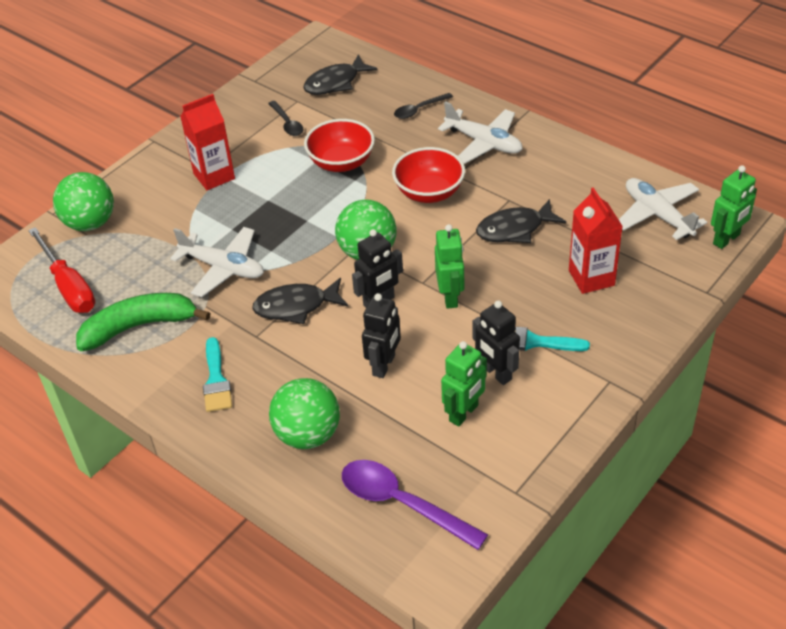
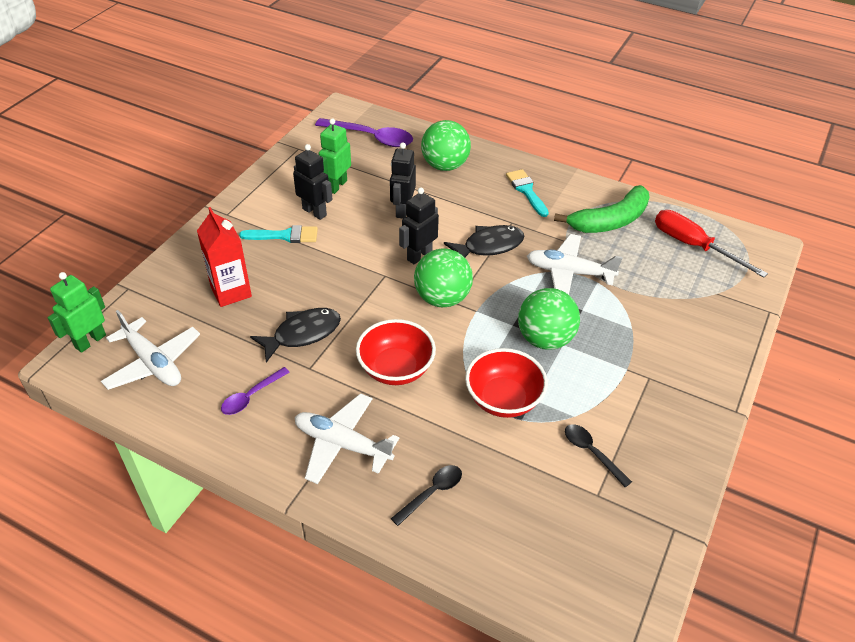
camera: 165 degrees right, 0 degrees up
(90, 223) = (723, 304): green ball -> green ball (545, 339)
(214, 176) = (636, 368): red carton -> none
(335, 83) = (560, 535): black fish -> none
(450, 297) = (358, 265): green robot -> none
(561, 181) = (251, 396): none -> purple spoon

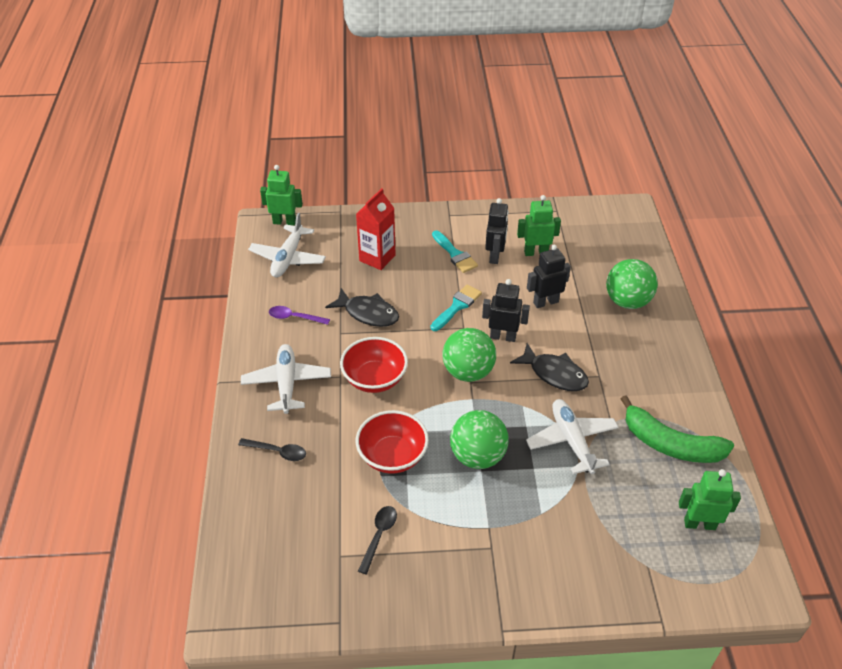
camera: 60 degrees right, 0 degrees up
(371, 137) = (614, 242): purple spoon -> none
(526, 191) = (650, 368): turquoise brush -> turquoise brush (457, 306)
(693, 246) = (699, 524): red screwdriver -> green robot

